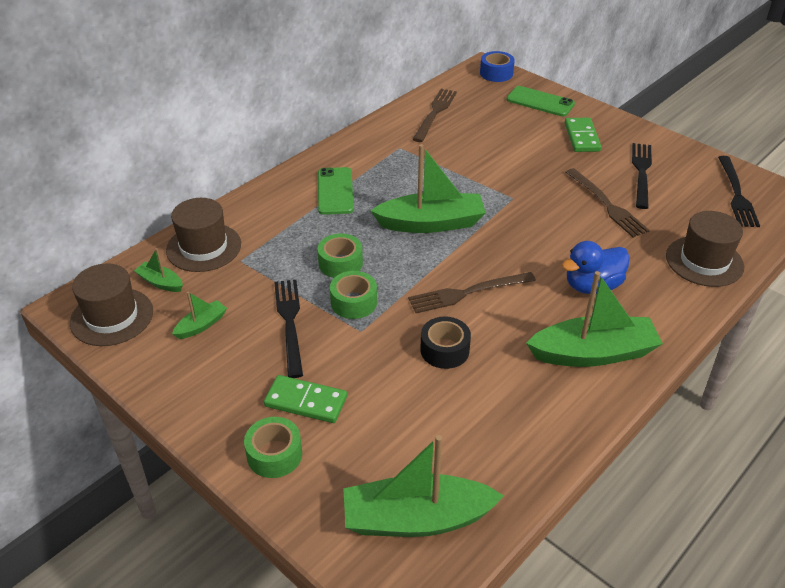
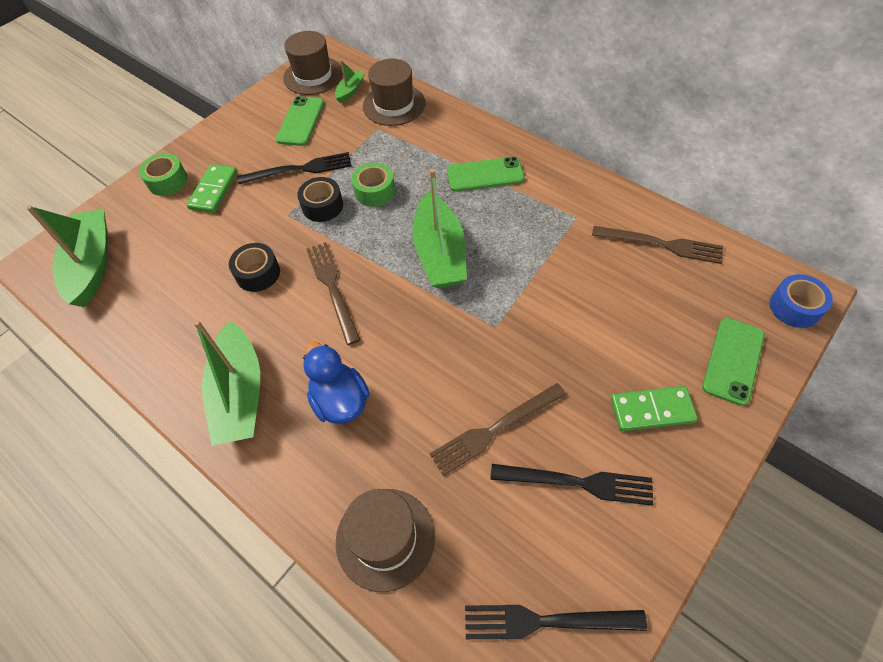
camera: 90 degrees right, 15 degrees up
(201, 325) = (301, 121): green boat -> green phone
(354, 302) = (322, 206): green tape -> black tape

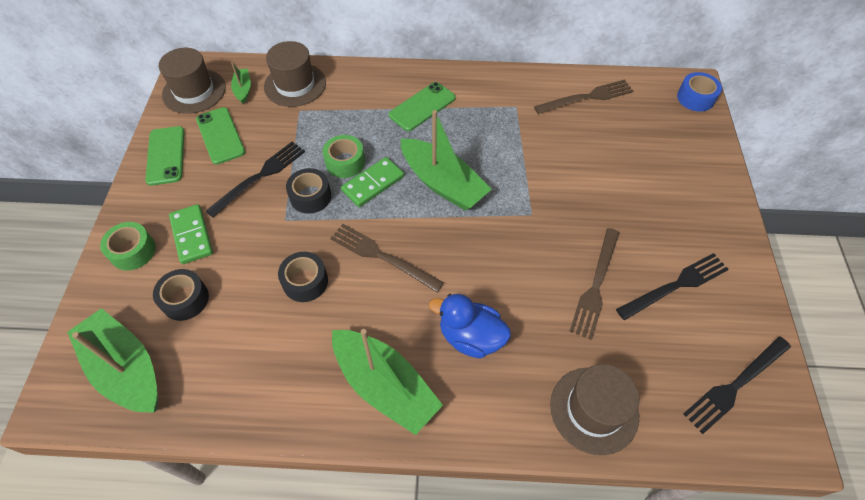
camera: 40 degrees left, 0 degrees up
(168, 237) = (185, 299): none -> black tape
(652, 410) = (675, 210): green domino -> green domino (373, 183)
(733, 360) = (692, 151): green phone -> green phone (166, 155)

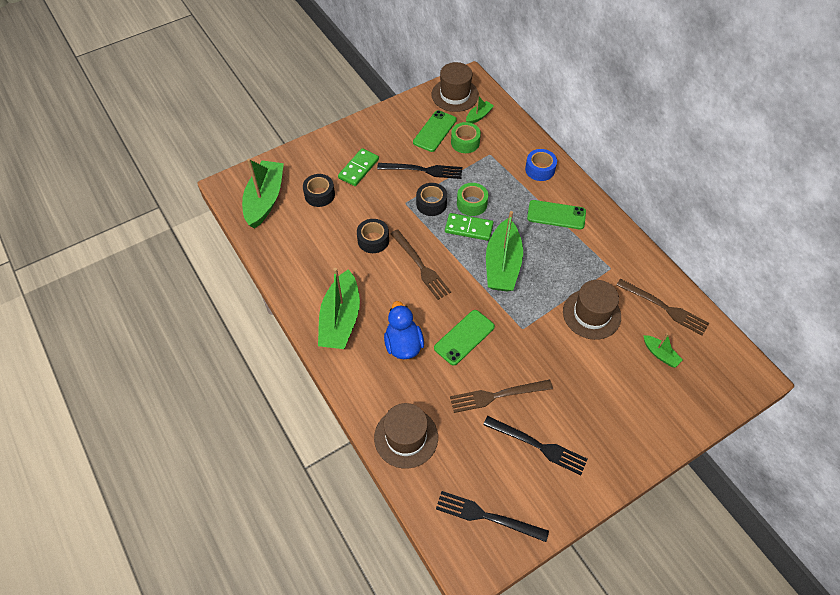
camera: 55 degrees right, 0 degrees up
(133, 251) = (328, 151): green tape -> green tape (465, 142)
(166, 155) = (398, 118): green phone -> green phone (464, 337)
(295, 85) = (508, 137): brown hat -> brown hat (591, 314)
(382, 256) = (420, 266): brown fork -> brown fork turned 150 degrees clockwise
(633, 130) = (660, 354): none -> green boat
(695, 98) = (740, 383): blue tape -> blue tape (540, 169)

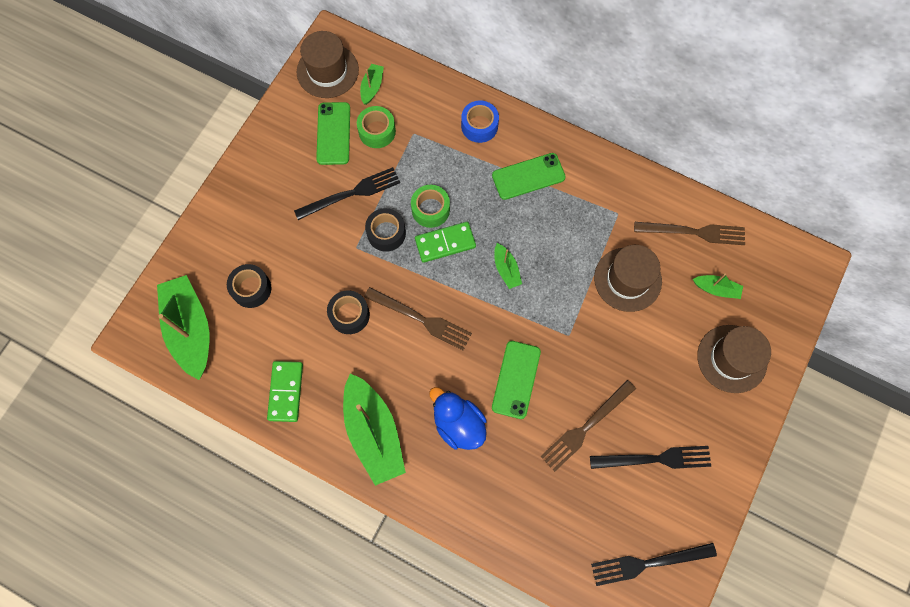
camera: 30 degrees left, 15 degrees up
(358, 168) = (275, 230): green domino -> green domino (285, 392)
(406, 437) = (523, 527): brown hat -> brown hat (732, 358)
(502, 264) = (506, 269): green boat -> green boat, size x0.47

